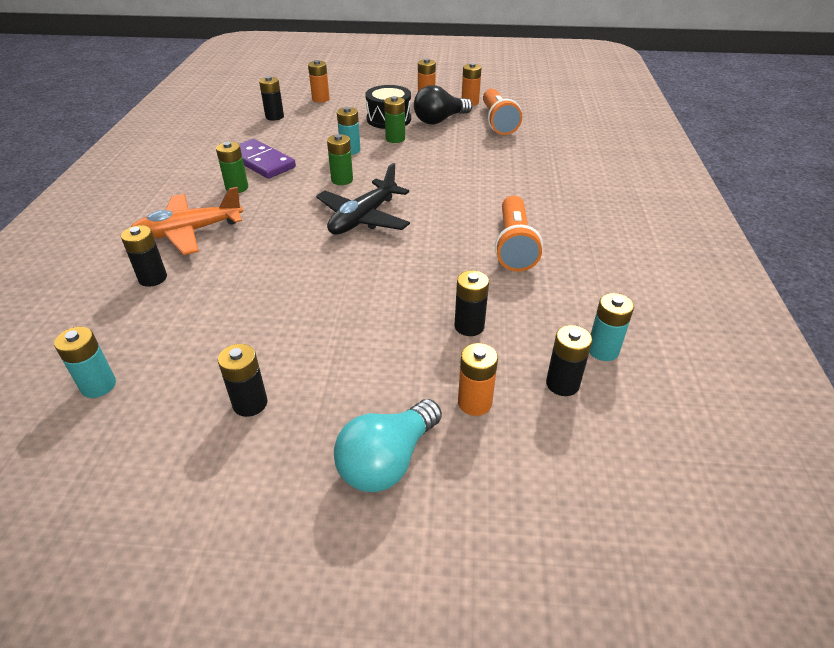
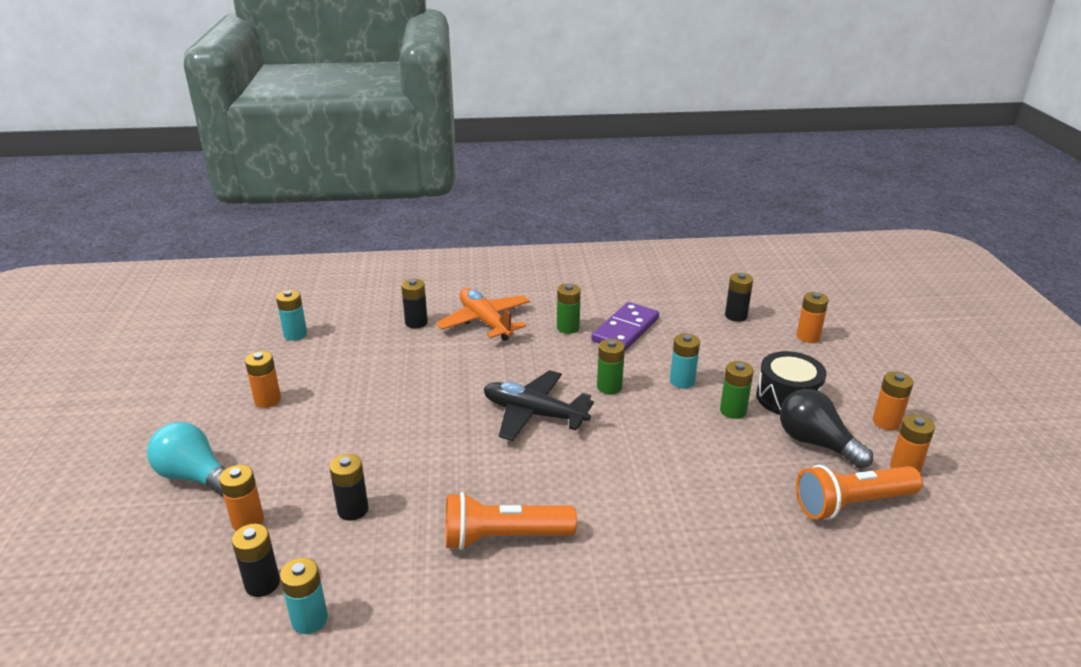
camera: 80 degrees right, 10 degrees down
(250, 403) = (267, 400): black battery -> orange battery

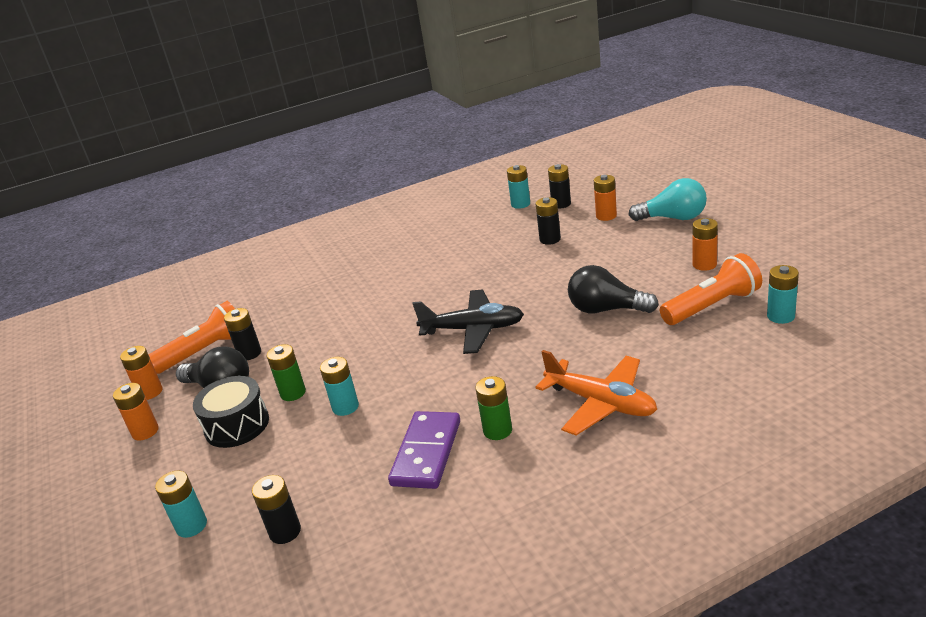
camera: 165 degrees right, 0 degrees up
(402, 388) = (606, 309): none -> black light bulb
(416, 322) = (677, 374): black battery -> black battery (249, 353)
(503, 537) = (444, 259): orange flashlight -> orange flashlight (712, 306)
(609, 387) = (417, 376): green battery -> none
(808, 337) = (191, 526): orange battery -> turquoise battery

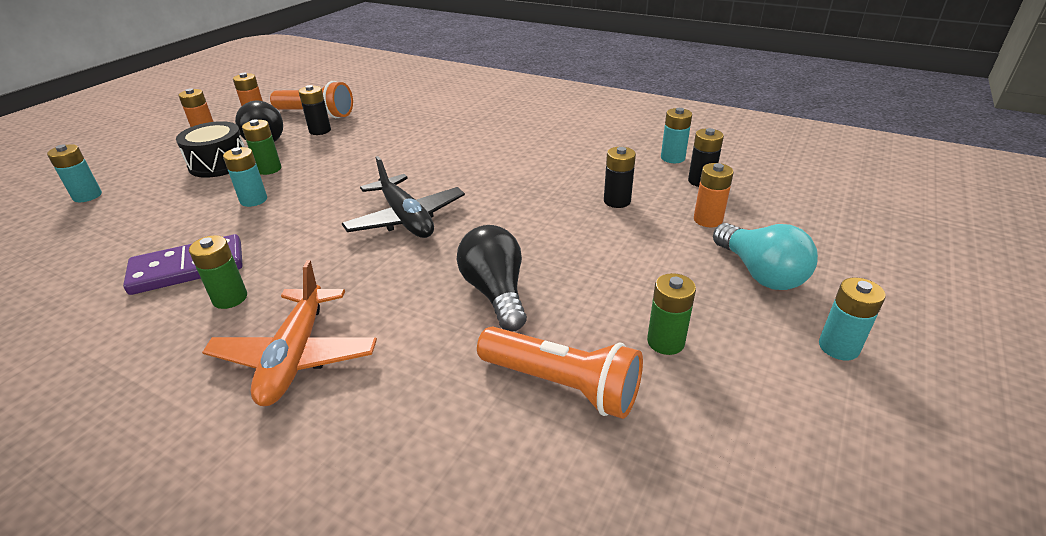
camera: 50 degrees right, 5 degrees up
(285, 532) = (74, 239): black battery -> none
(704, 264) = (665, 342): orange battery -> green battery
(780, 316) = (583, 475): turquoise battery -> turquoise battery (838, 347)

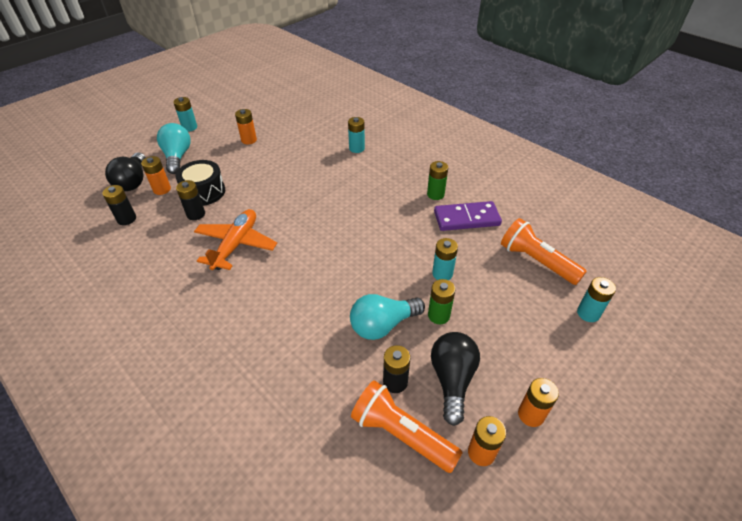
camera: 165 degrees left, 10 degrees up
(219, 164) = (489, 338): black drum -> black drum (204, 192)
(296, 356) = (398, 162): orange plane -> orange plane (236, 245)
(331, 155) = (383, 325): none -> turquoise light bulb
(406, 218) = (334, 229): black plane -> none
(495, 293) = (303, 172): black light bulb -> black light bulb (133, 181)
(563, 385) = (298, 134): orange flashlight -> orange flashlight (536, 261)
(665, 342) = (249, 140): green battery -> orange battery
(672, 158) = (114, 247): turquoise battery -> turquoise battery (356, 148)

